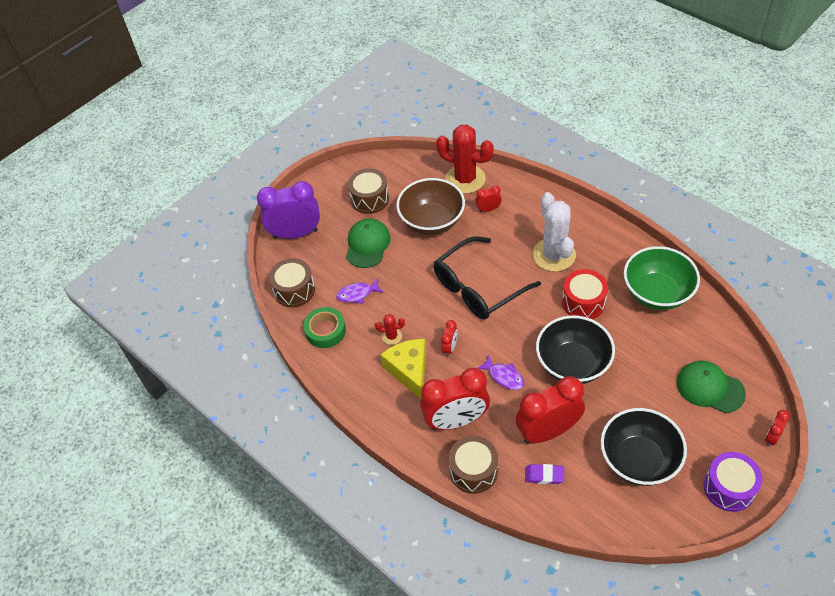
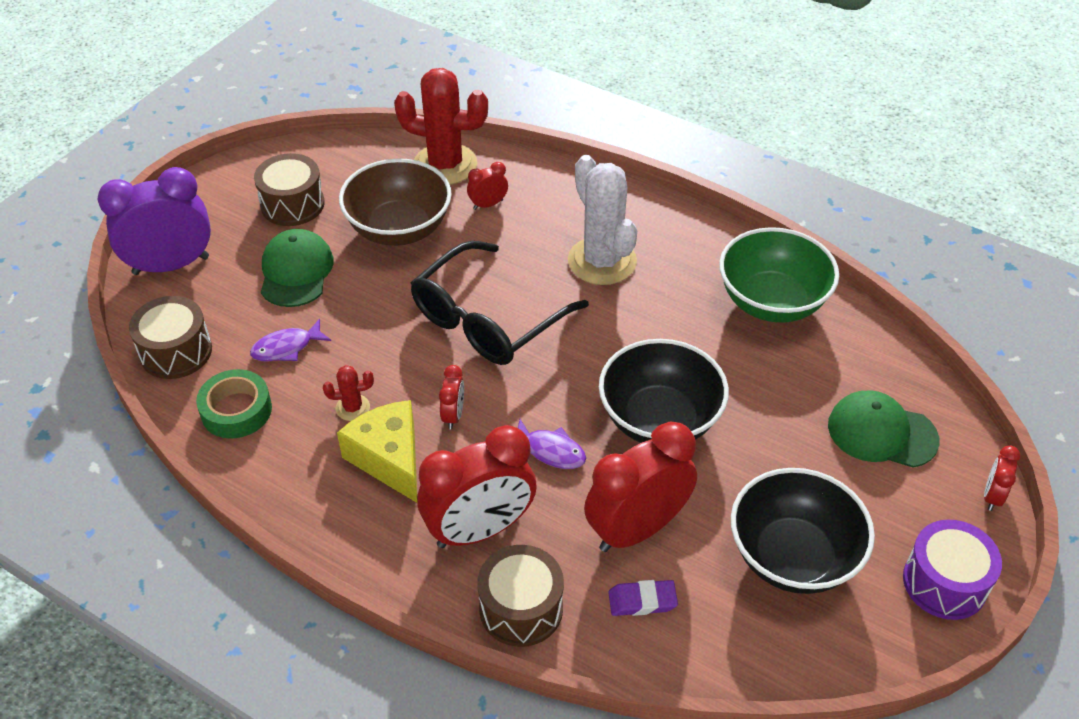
camera: 15 degrees left, 5 degrees down
(583, 302) = (660, 325): red drum -> none

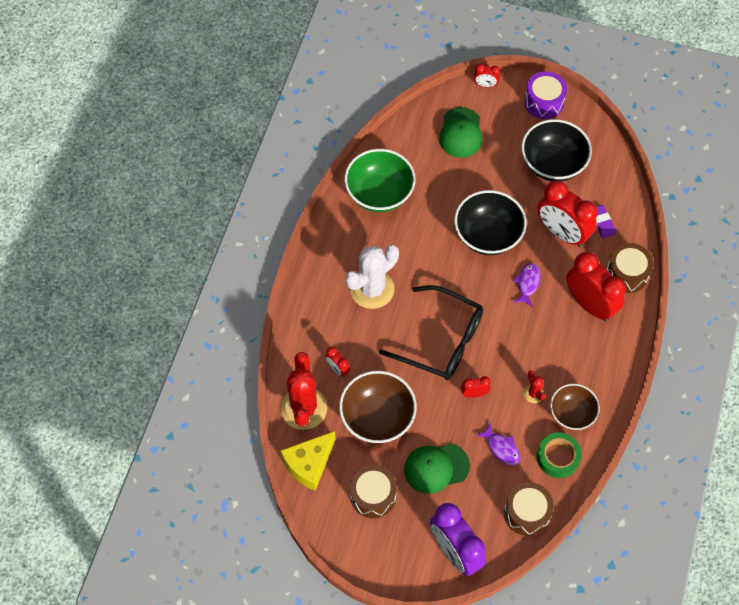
camera: 105 degrees left, 15 degrees up
(296, 447) = (572, 413): none -> brown bowl
(389, 459) = (561, 362): yellow cheese -> yellow cheese (309, 464)
(453, 415) = (520, 338): red clock -> red clock (474, 393)

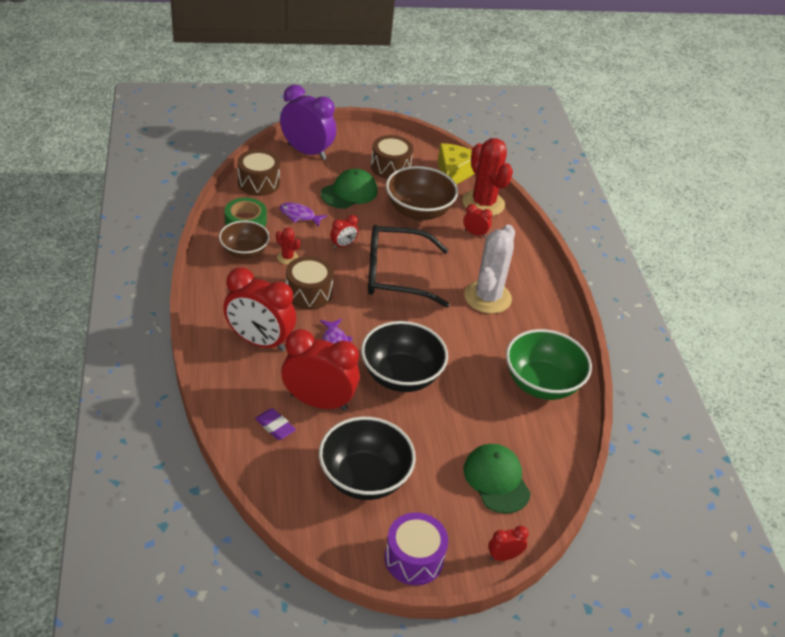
camera: 150 degrees right, 20 degrees down
(627, 274) = (227, 381): brown drum -> brown drum (308, 293)

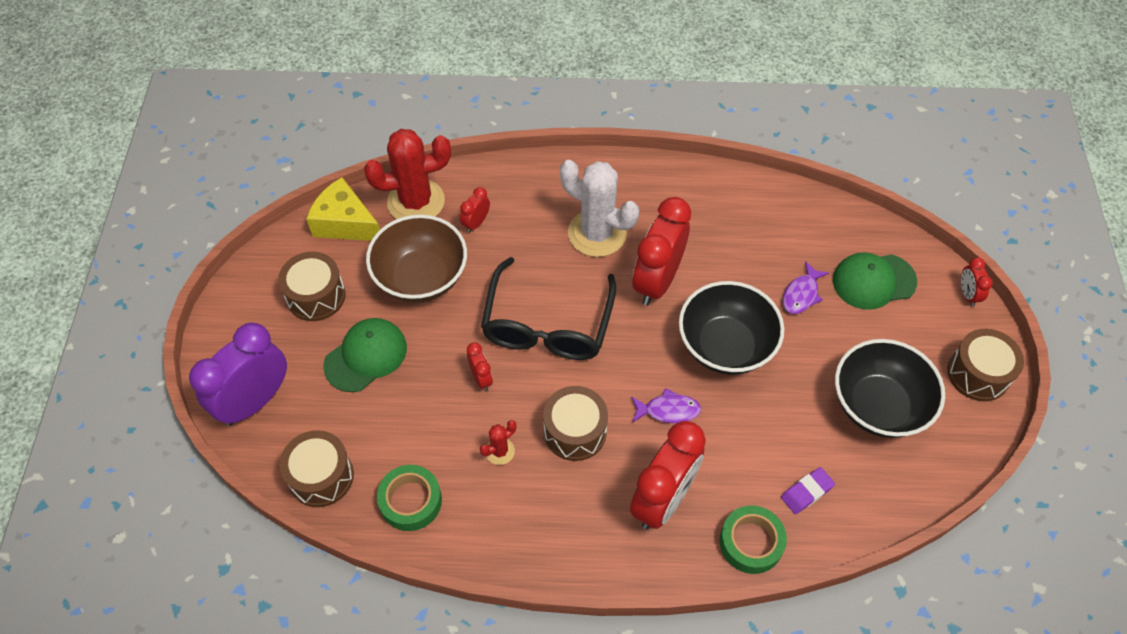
camera: 75 degrees left, 15 degrees up
(229, 392) = (751, 542): none -> green tape
(244, 252) = (481, 507): brown bowl -> none
(299, 216) = (409, 427): purple fish -> purple fish (801, 294)
(318, 402) = (767, 440): red clock -> red clock (657, 281)
(349, 192) = (366, 356): green cap -> green cap turned 75 degrees clockwise
(414, 558) = (978, 374): purple drum -> brown drum
(541, 383) = (738, 211): green bowl -> none

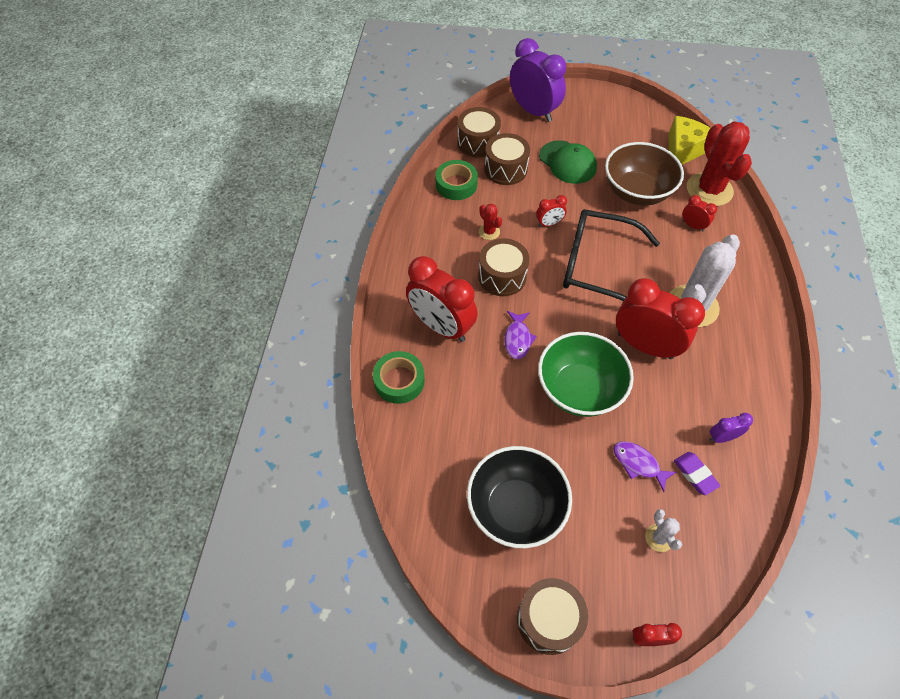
camera: 95 degrees right, 0 degrees up
(316, 296) = (616, 137): brown drum -> brown drum (505, 169)
(725, 346) = (579, 389): black bowl -> green bowl
(755, 222) = (722, 437): none -> purple clock
(806, 492) = (436, 429): purple eraser -> purple eraser (695, 474)
(873, 281) = (659, 538): green cap -> white cactus

